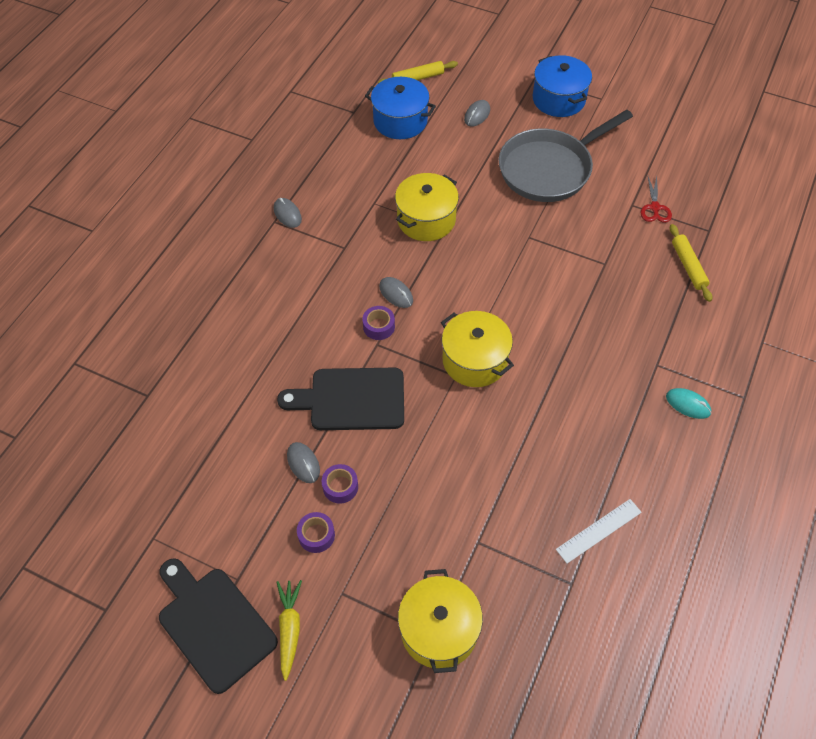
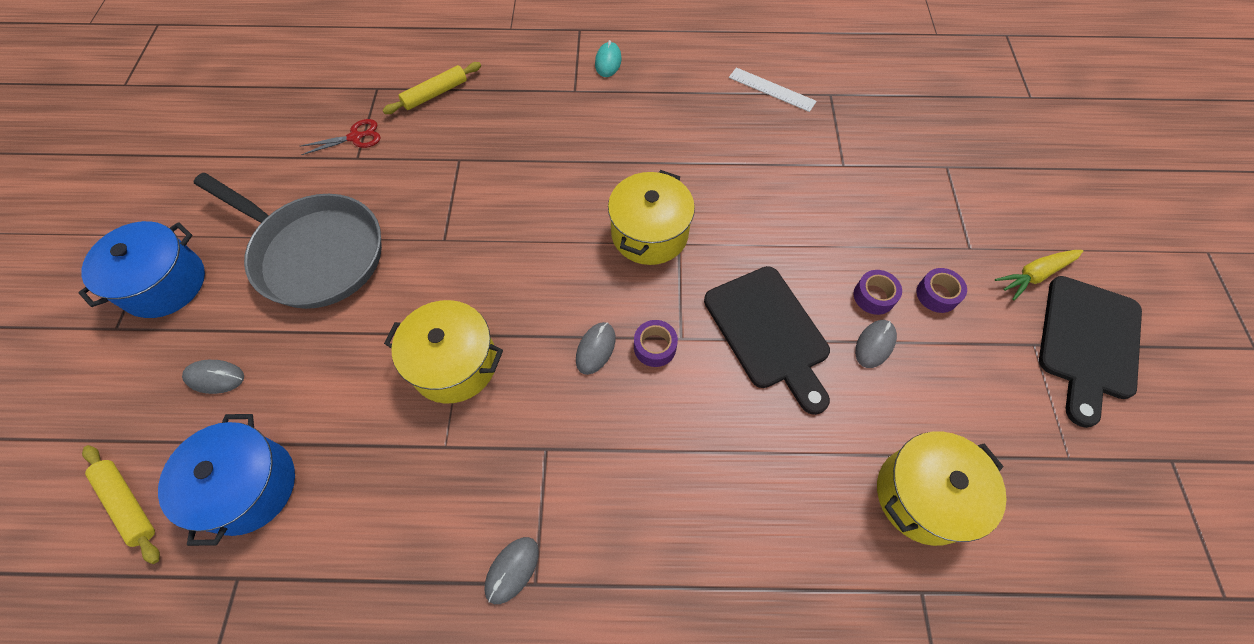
camera: 115 degrees left, 5 degrees up
(439, 630) = (938, 165): yellow pot -> yellow pot (923, 495)

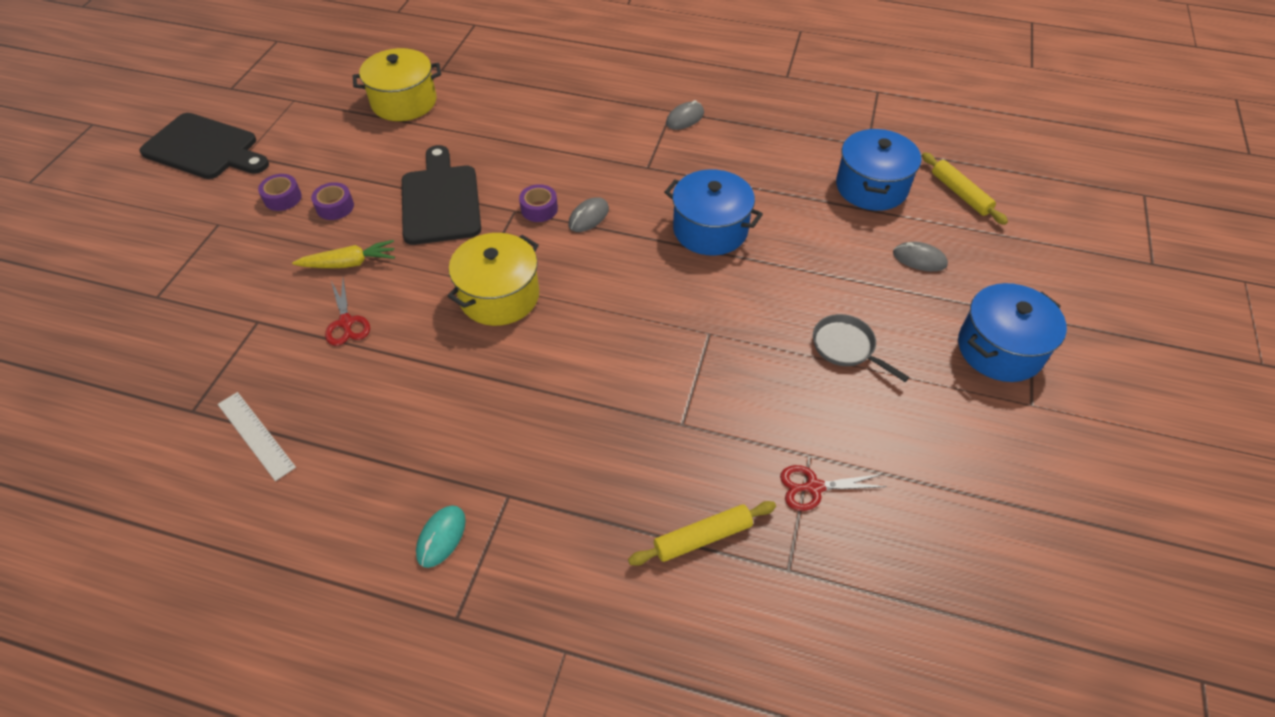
camera: 165 degrees left, 10 degrees down
(315, 253) = (846, 347): grey pan -> grey pan, size x0.45
(454, 364) = (710, 229): yellow pot -> blue pot
(769, 180) = (346, 322): none -> red scissors
(874, 344) = (364, 177): grey mouse -> none
(1034, 275) = (189, 195): yellow carrot -> yellow carrot (349, 263)
(1088, 343) = (205, 148): black cutting board -> black cutting board turned 75 degrees clockwise

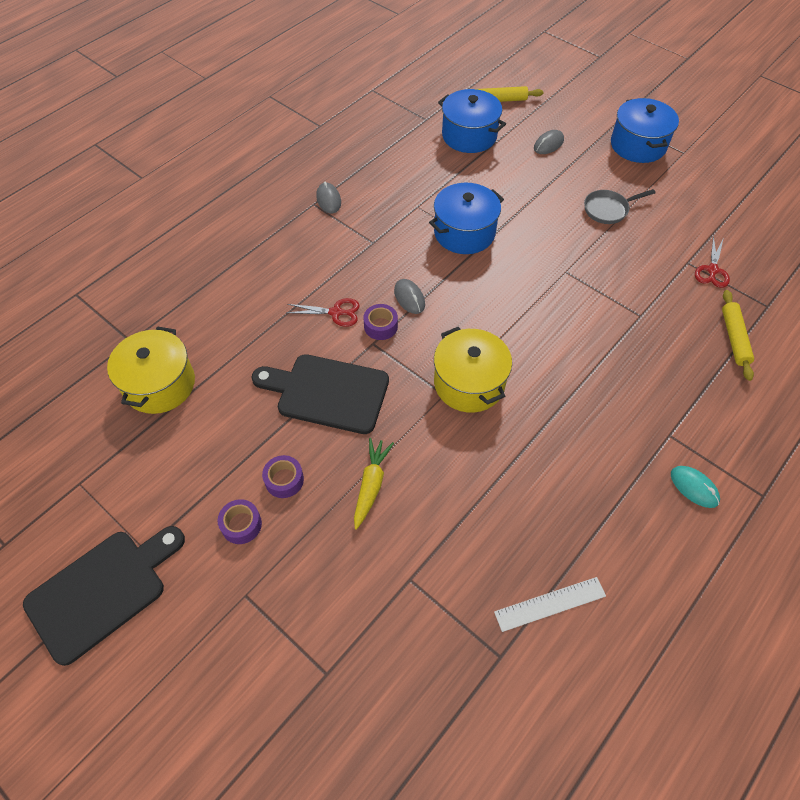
camera: 65 degrees left, 5 degrees up
(346, 322) = (446, 504): red scissors -> red scissors (336, 312)

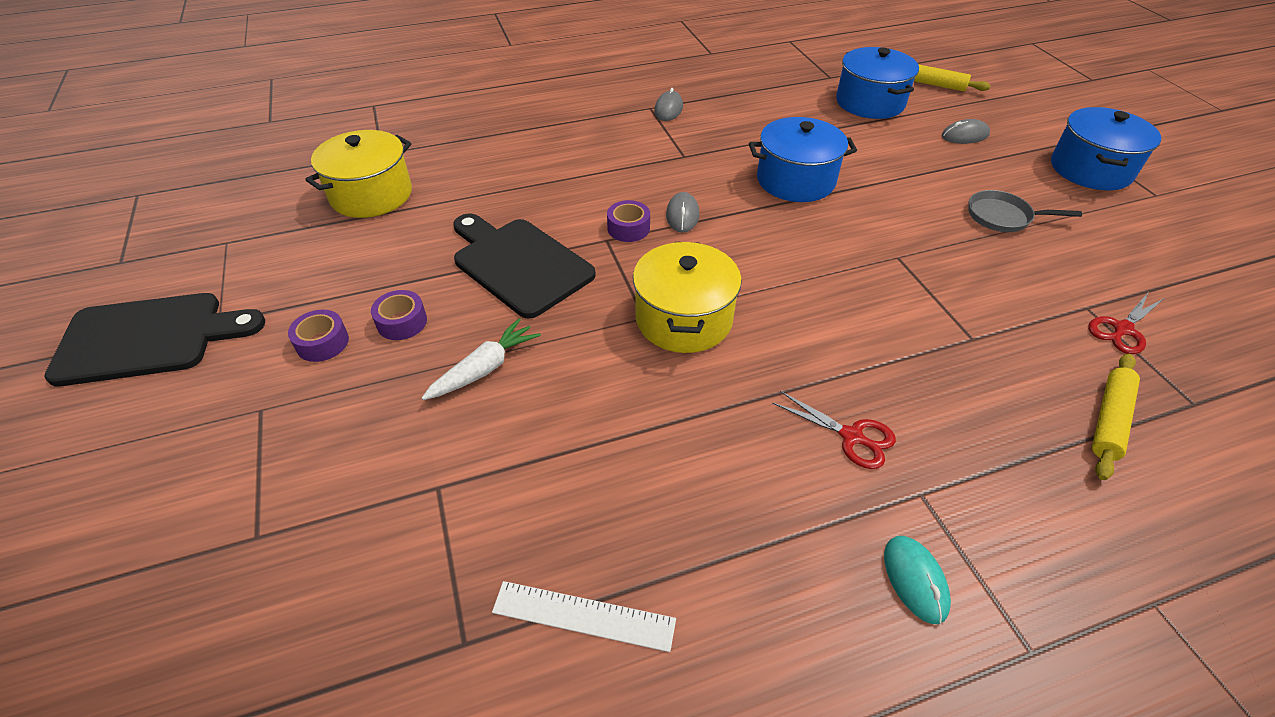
camera: 30 degrees right, 10 degrees down
(336, 312) = (592, 200): red scissors -> red scissors (852, 437)
(371, 485) = (484, 368): yellow carrot -> white carrot

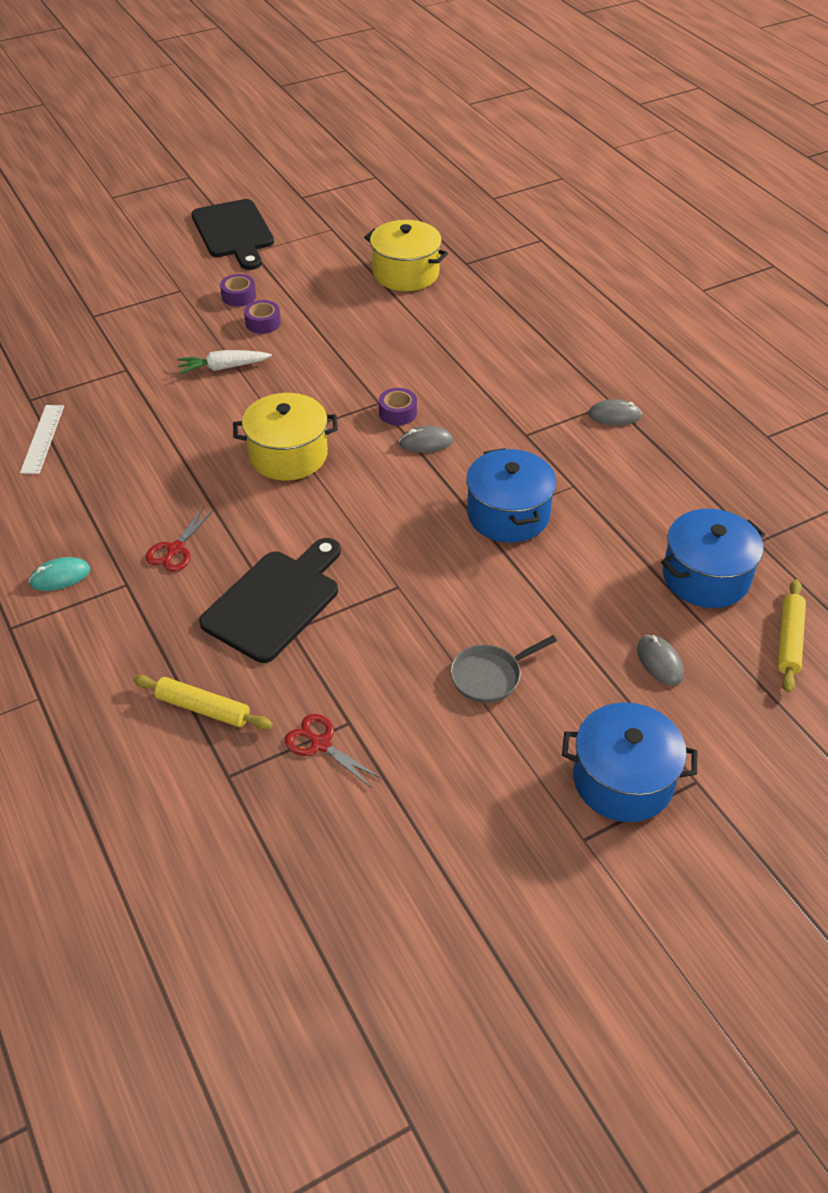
camera: 80 degrees right, 0 degrees up
(484, 368) = (223, 367): white carrot -> white carrot turned 135 degrees clockwise
(519, 264) = (337, 362): black cutting board -> black cutting board (275, 601)
(1002, 217) = (489, 676): grey pan -> grey pan turned 120 degrees counterclockwise

